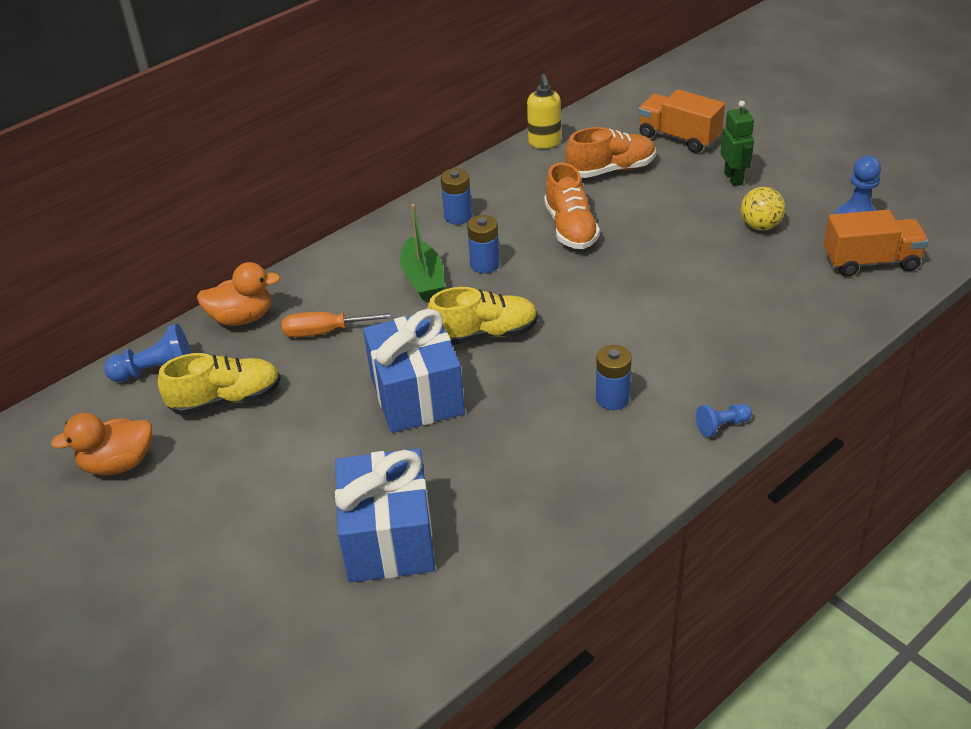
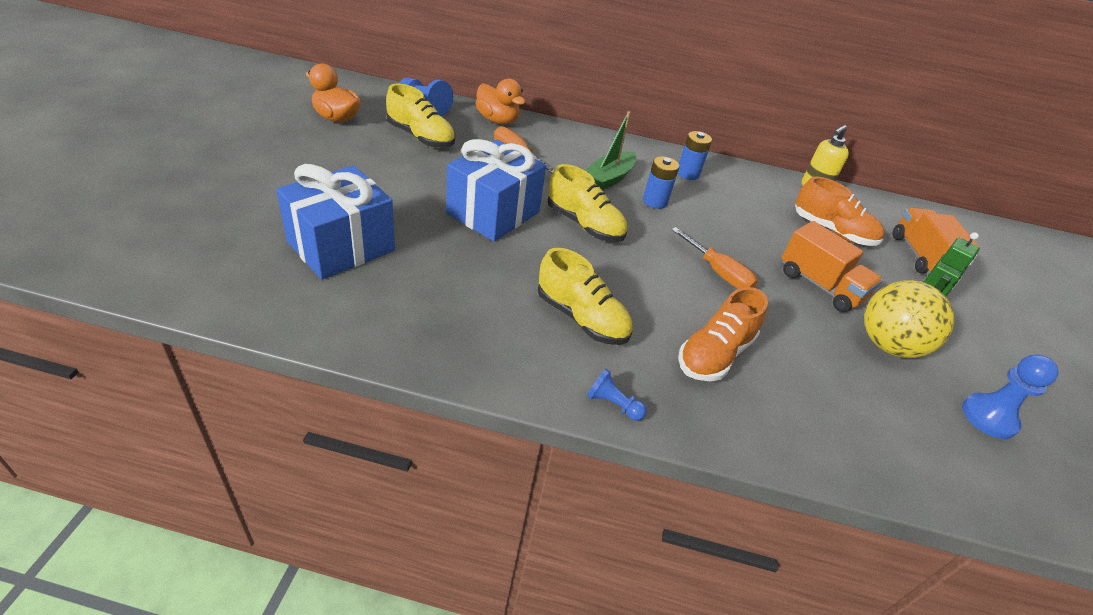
camera: 45 degrees right, 0 degrees up
(570, 228) = (743, 231): orange shoe -> orange shoe (714, 354)
(612, 398) = (581, 318): blue battery -> yellow shoe
(613, 277) = (718, 272): none -> orange screwdriver
(760, 226) = (888, 345): yellow ball -> yellow ball, size x1.61
(870, 262) = (948, 450): orange truck -> orange truck (820, 285)

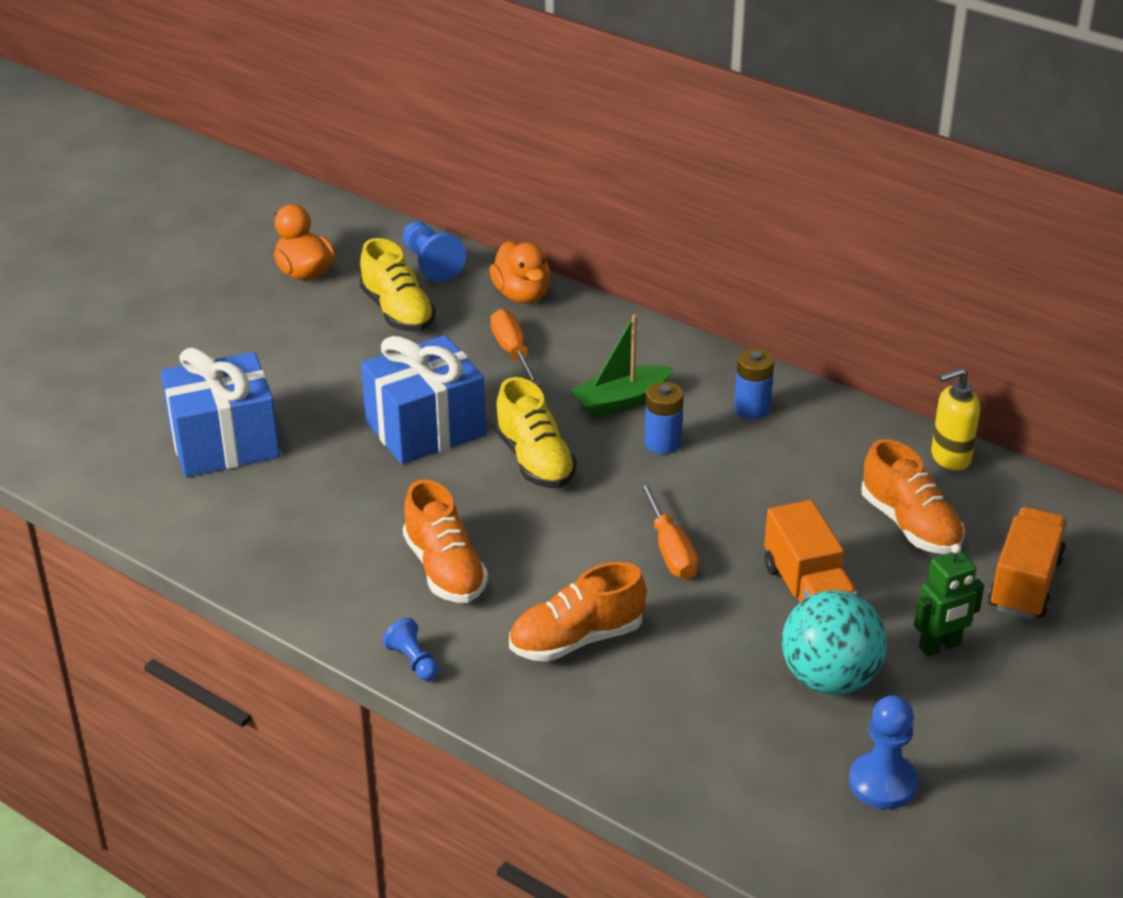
camera: 30 degrees right, 5 degrees down
(581, 318) = (445, 569): yellow shoe -> orange shoe
(888, 345) = (829, 679): yellow ball -> turquoise ball

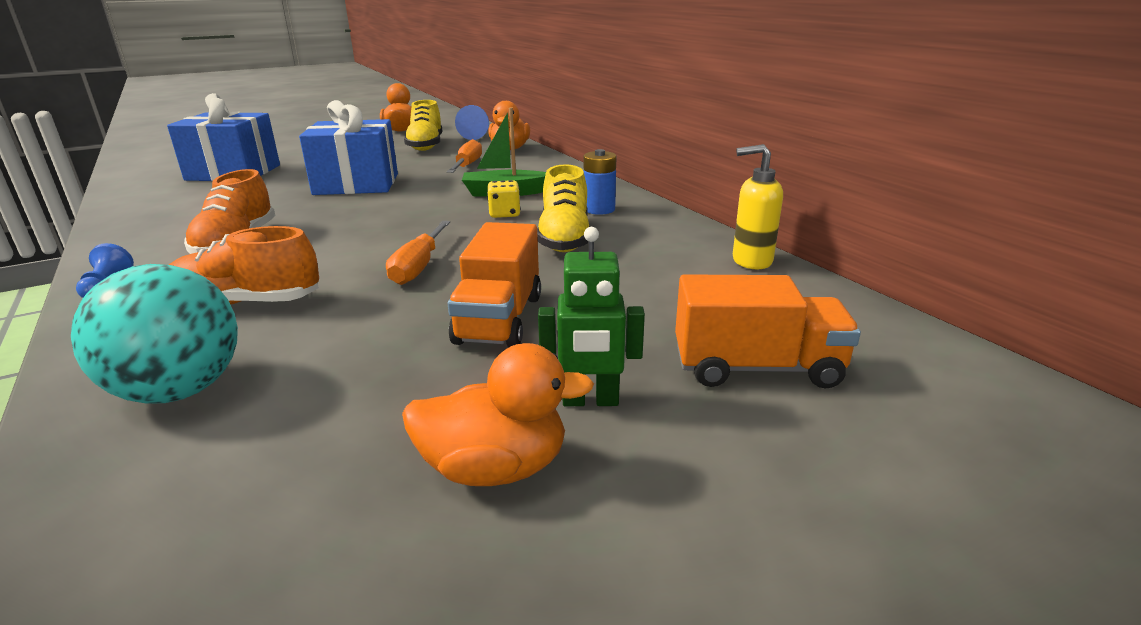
camera: 25 degrees right, 10 degrees down
(534, 460) = (399, 207): yellow shoe -> yellow shoe (564, 238)
(662, 443) = (504, 214): blue battery -> yellow dice
(829, 679) = (423, 396): turquoise ball -> turquoise ball (180, 391)
(882, 783) = (326, 542): blue pawn -> none
(910, 525) = (664, 295): orange shoe -> none
(927, 712) = (495, 468): none -> orange duck
(1025, 584) = (756, 368): orange truck -> orange truck turned 45 degrees clockwise

